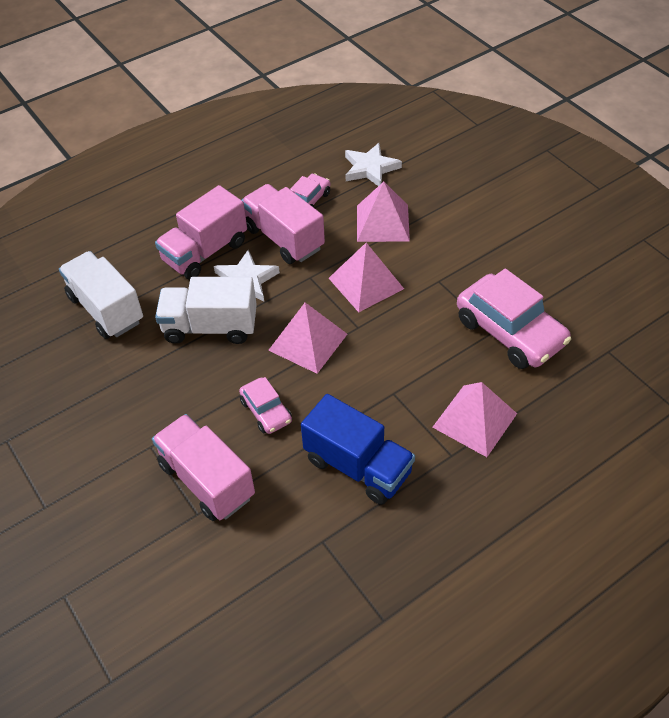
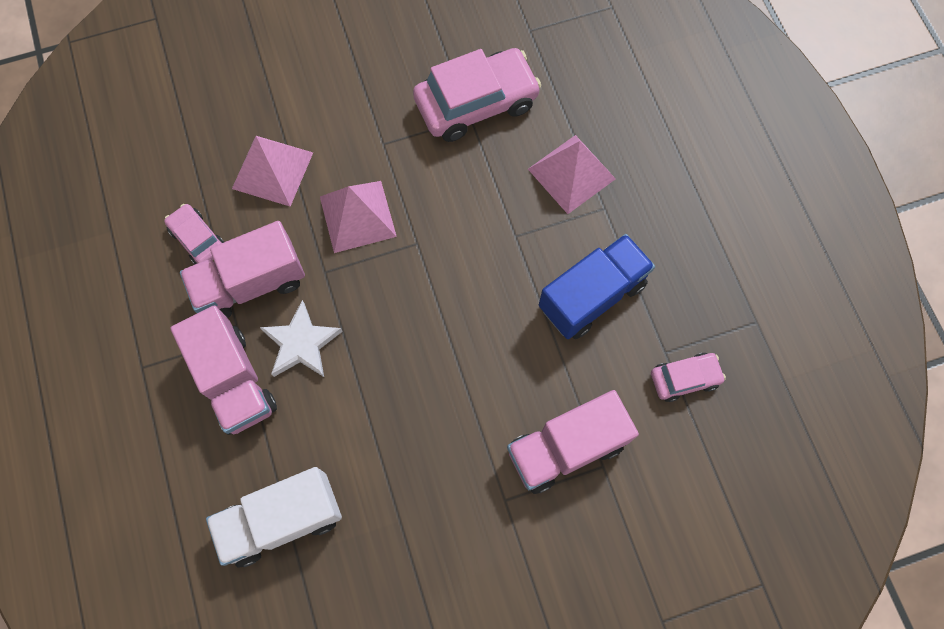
camera: 75 degrees left, 20 degrees up
(210, 327) = (358, 400): white truck -> none
(266, 411) = (497, 367): pink car -> pink car (684, 378)
(308, 342) = (419, 300): pink pyramid -> none
(370, 168) = (175, 155): white star -> none

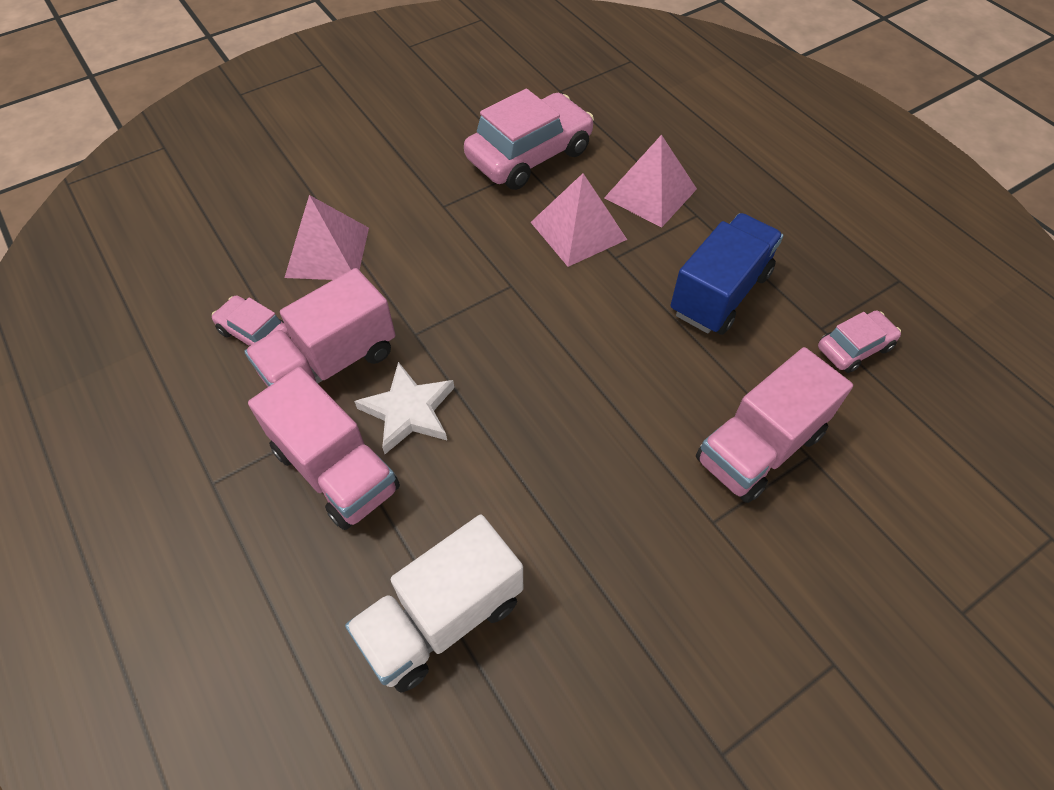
camera: 15 degrees left, 15 degrees down
(357, 216) = (436, 274): pink pyramid -> pink pyramid (578, 230)

